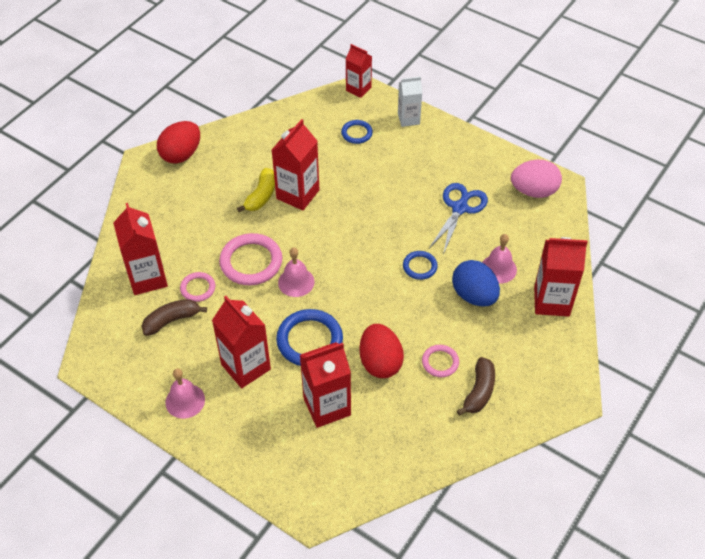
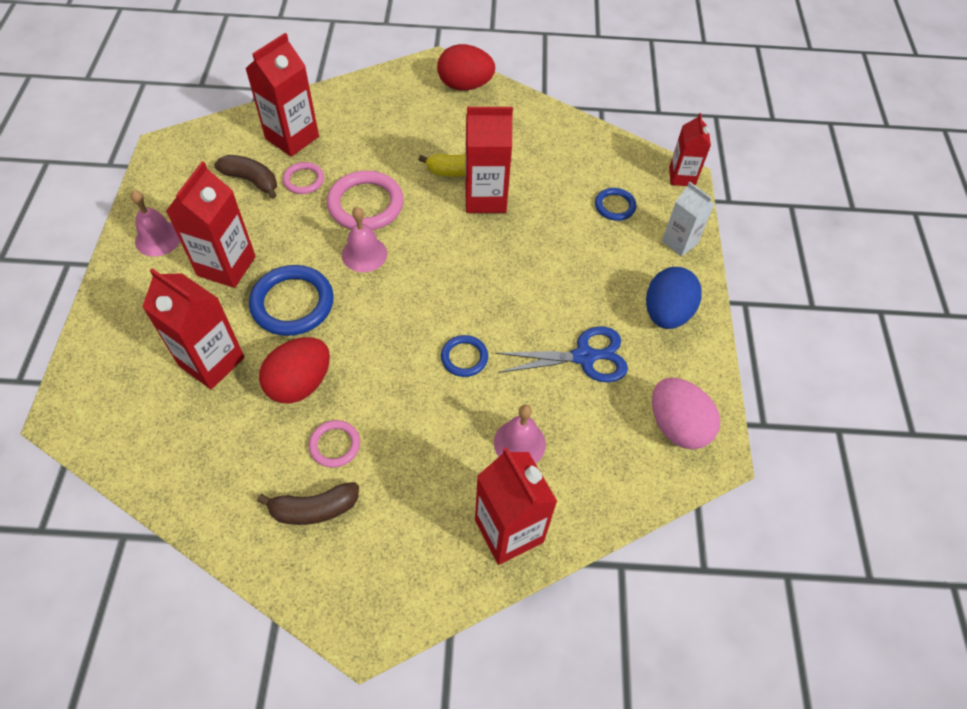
camera: 55 degrees right, 5 degrees up
(474, 295) = (458, 435): blue egg -> blue egg (666, 313)

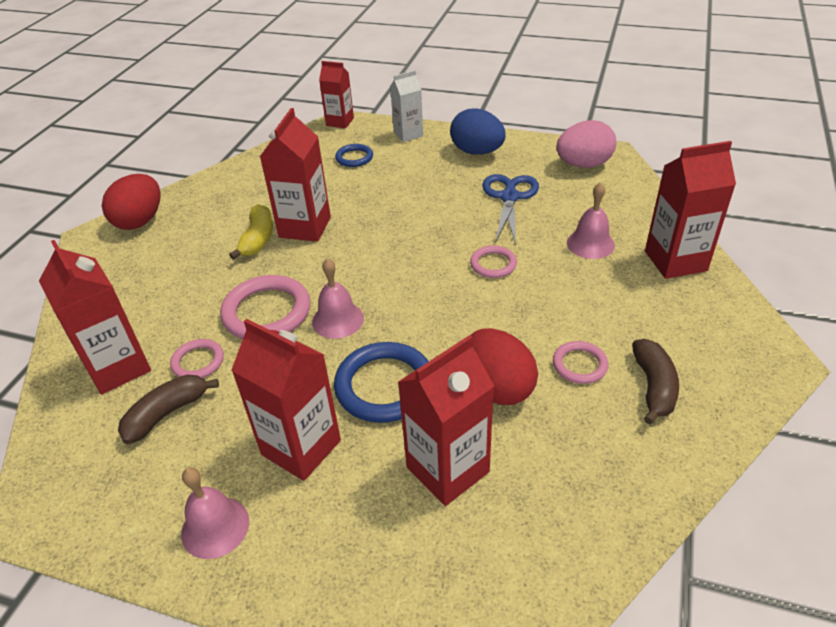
camera: 70 degrees left, 15 degrees down
(464, 357) = (493, 264): blue ring -> pink ring

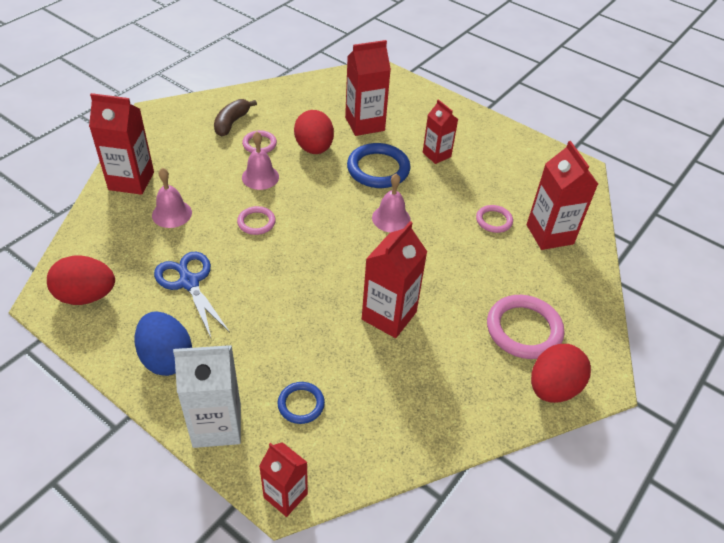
camera: 165 degrees left, 5 degrees up
(167, 413) = (513, 195): brown banana -> none
(215, 527) = (486, 137): pink bell -> pink bell (260, 177)
(258, 239) = (435, 317): yellow banana -> none
(267, 312) = (440, 241): pink ring -> pink ring (524, 329)
(301, 447) = (436, 155): red carton -> red carton, size x0.64
(408, 134) = (217, 425): white carton -> white carton, size x1.57
(509, 197) = (189, 282): blue scissors -> blue scissors turned 120 degrees clockwise
(583, 165) = (86, 296): pink egg -> red egg

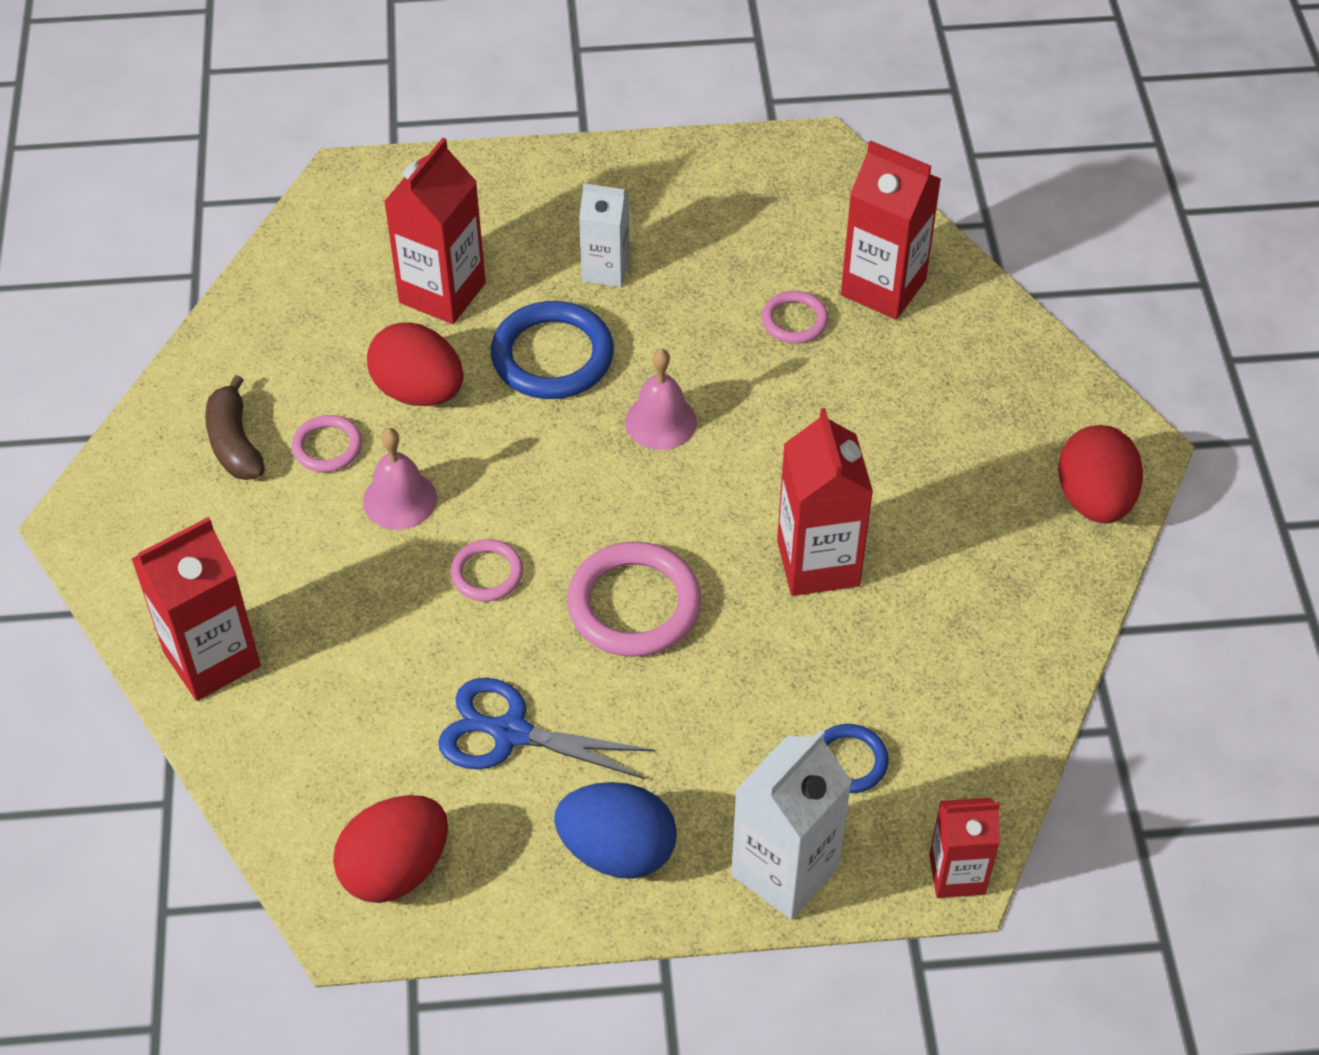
camera: 40 degrees left, 5 degrees up
(172, 214) = (347, 658): pink bell -> none
(436, 155) = (605, 270): red carton -> white carton
(524, 329) = (989, 450): pink ring -> pink ring (634, 604)

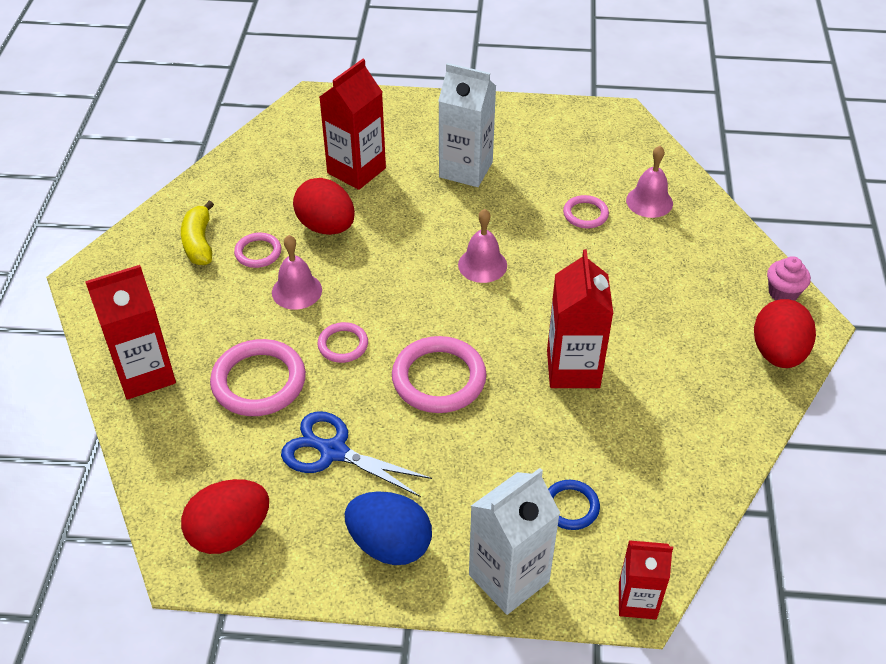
camera: 10 degrees right, 5 degrees down
(234, 443) = (199, 243): brown banana -> yellow banana
(380, 646) = (259, 381): none -> pink ring
(552, 356) = (419, 216): blue ring -> none
(605, 270) = (466, 169): white carton -> white carton, size x1.57
(883, 288) = (649, 201): red carton -> pink bell
(1090, 407) = (783, 293): none -> pink cupcake

